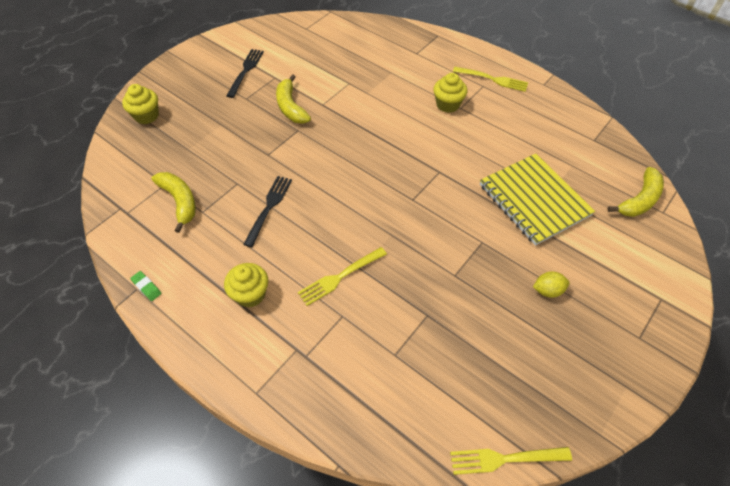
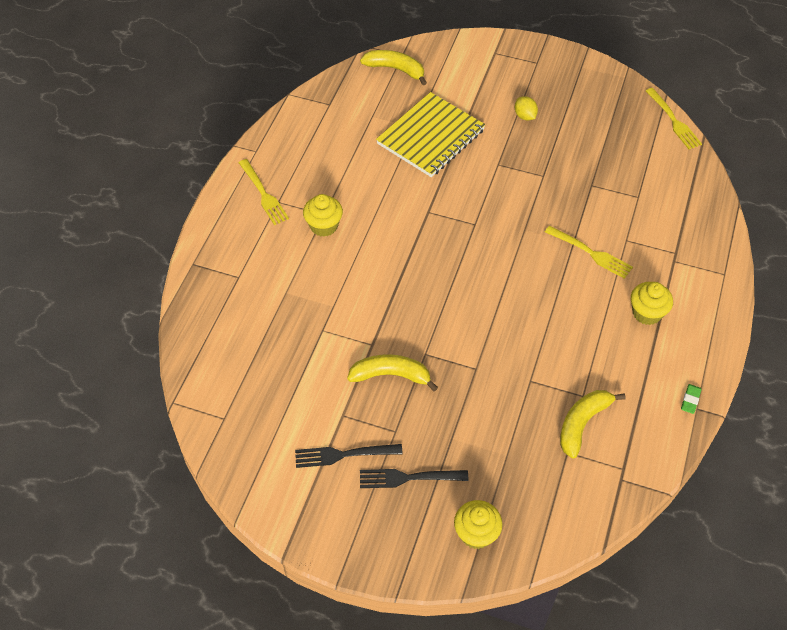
camera: 110 degrees left, 0 degrees up
(269, 207) = (546, 337): black fork -> black fork (408, 478)
(290, 107) = (391, 375): yellow banana -> yellow banana turned 135 degrees counterclockwise
(493, 79) = (263, 194): yellow fork -> yellow fork turned 150 degrees clockwise

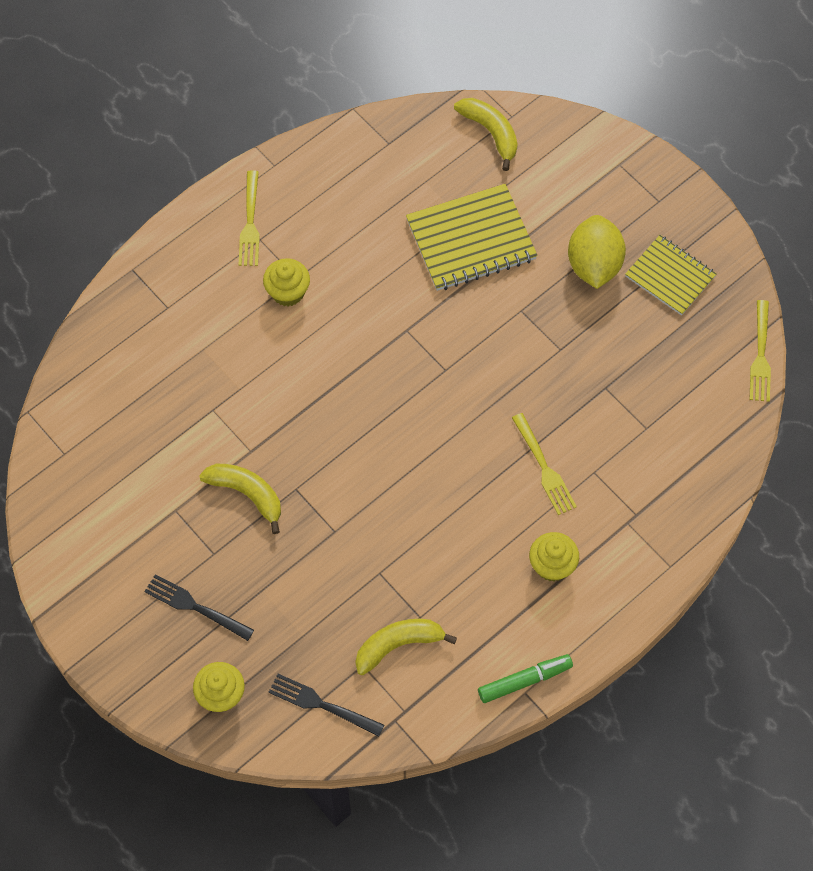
camera: 30 degrees right, 10 degrees up
(343, 455) = (150, 551): black fork -> black fork (321, 704)
(525, 116) = (594, 265): yellow lemon -> yellow lemon, size x2.04
(579, 101) = (670, 276): none -> yellow notebook
(690, 400) = (524, 681): green eraser -> green marker

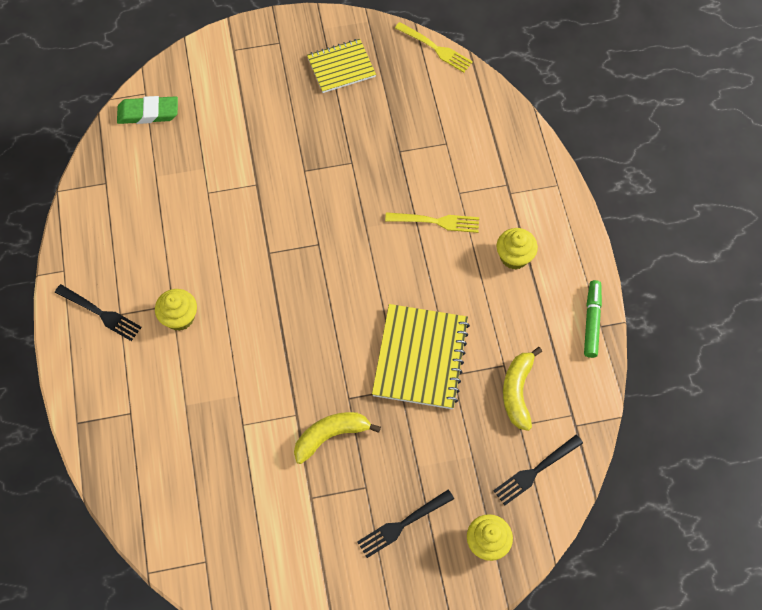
camera: 60 degrees left, 0 degrees up
(250, 223) = (101, 313): yellow fork -> black fork
(471, 240) = (225, 172): yellow notebook -> yellow notebook (420, 358)
(491, 133) = (148, 113): yellow banana -> green eraser
(594, 265) = (300, 107): yellow lemon -> none

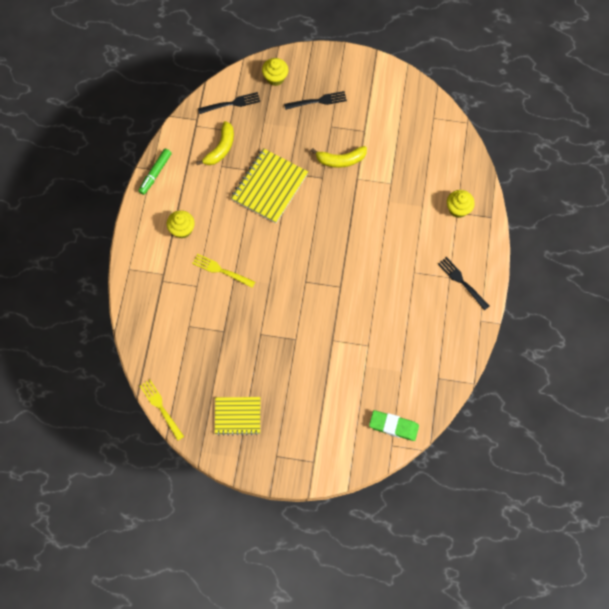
camera: 160 degrees left, 5 degrees up
(180, 317) = (411, 262): yellow cupcake -> yellow cupcake (458, 209)

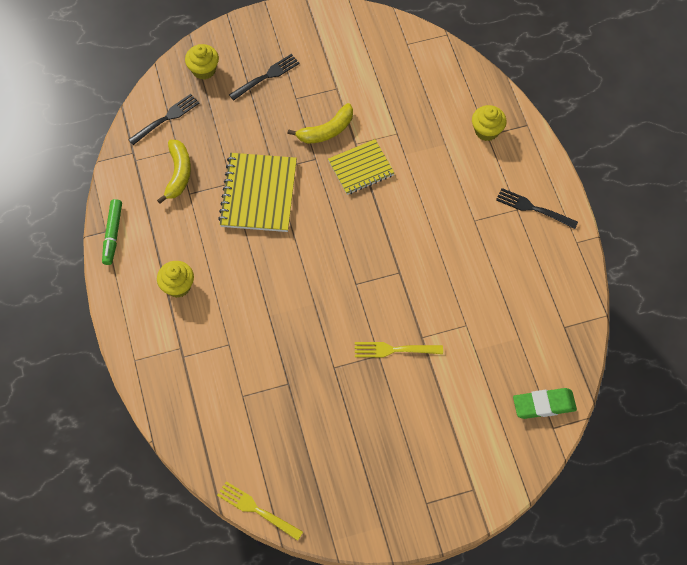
camera: 25 degrees left, 5 degrees down
(221, 270) = (249, 313): yellow fork -> yellow fork (394, 350)
(237, 416) = (356, 477): yellow notebook -> yellow notebook (361, 168)

